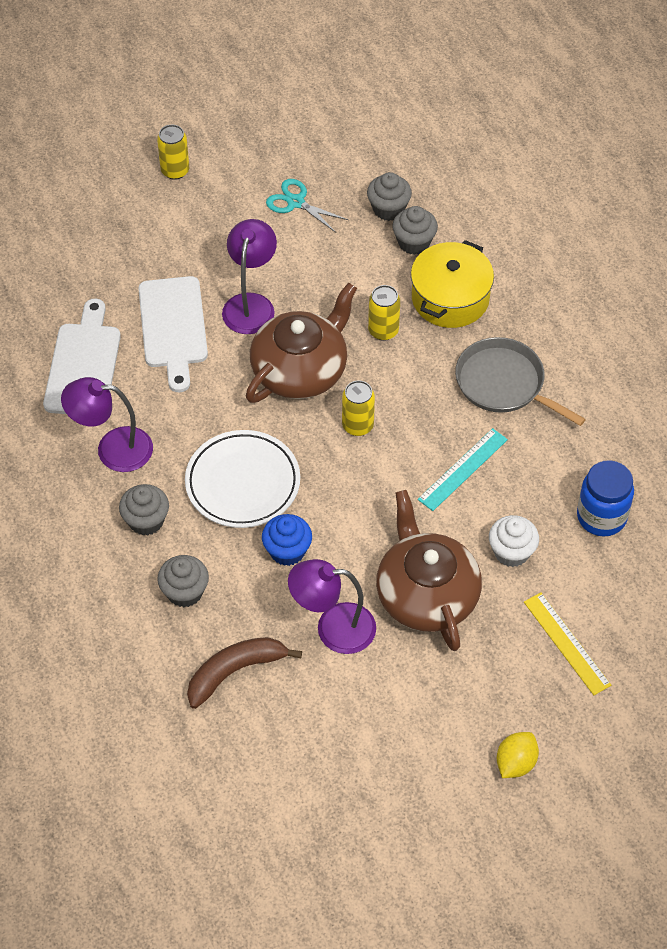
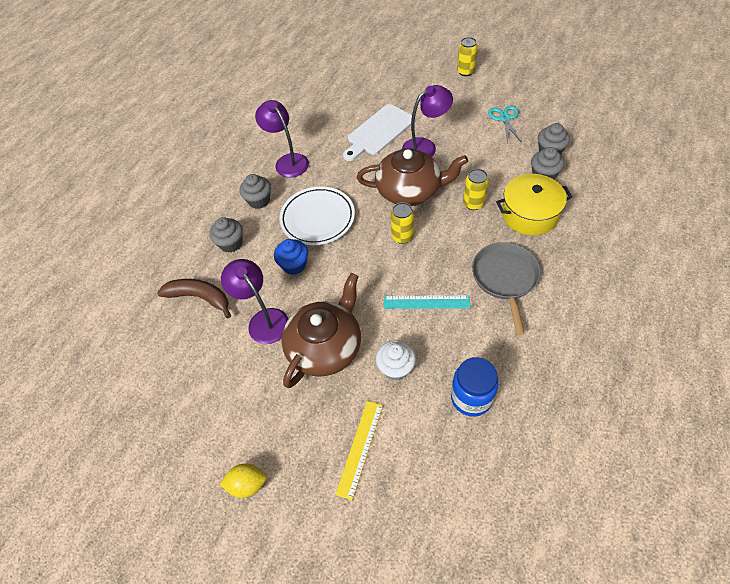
camera: 55 degrees right, 0 degrees up
(83, 365) = (323, 120): white cutting board -> none

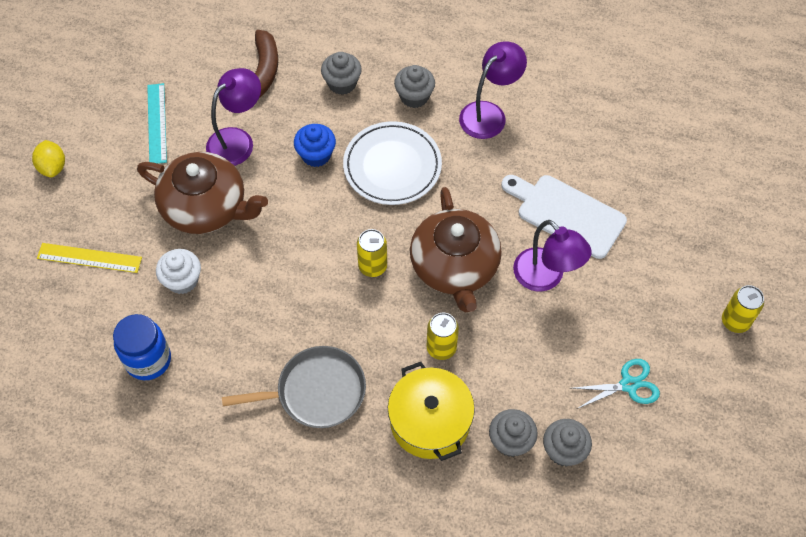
camera: 75 degrees right, 5 degrees up
(426, 302) = (273, 303): turquoise ruler -> turquoise ruler (157, 123)

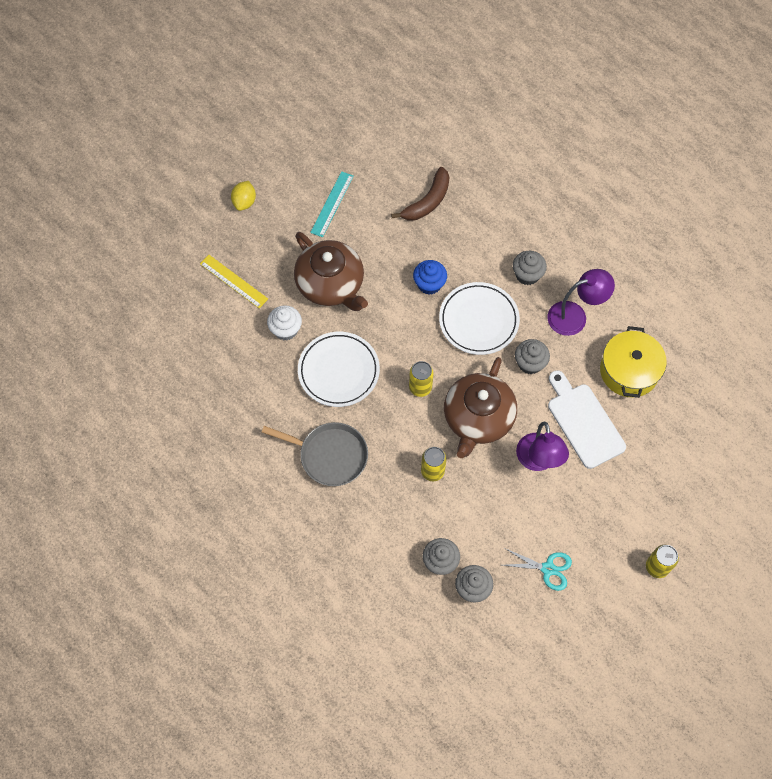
camera: 30 degrees right, 5 degrees up
(148, 360) = (233, 374): blue jar -> none
(237, 140) = (380, 245): purple lamp -> none
(270, 295) = (338, 371): none -> white plate
(342, 83) = (480, 238): grey cupcake -> grey cupcake (530, 363)
(430, 421) = (394, 517): yellow pot -> yellow pot (629, 371)

